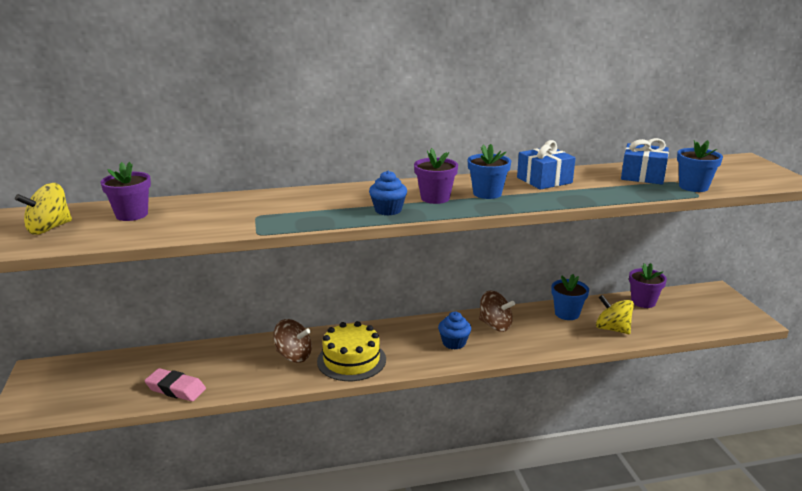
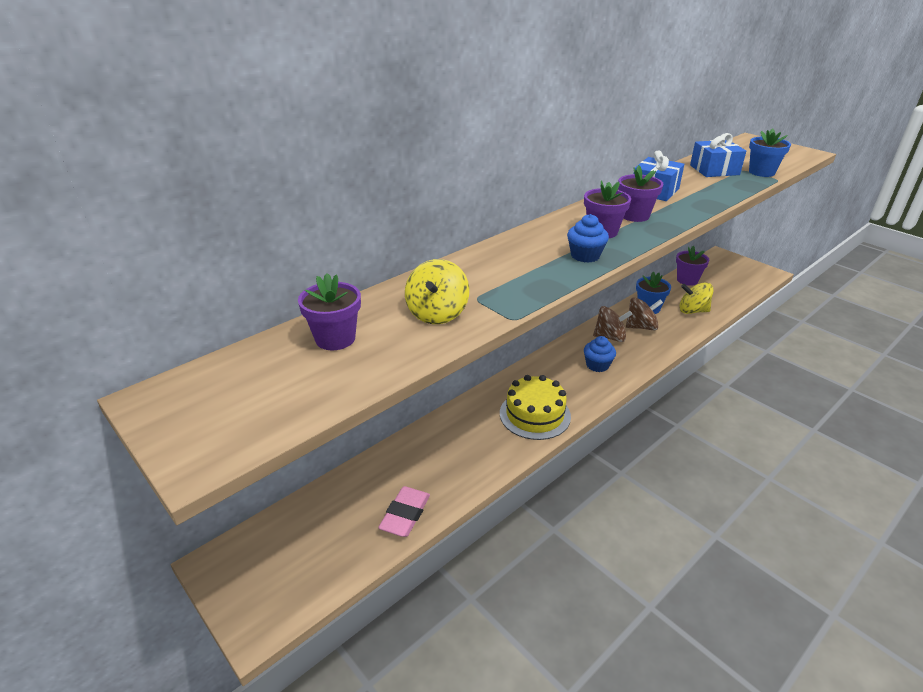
camera: 30 degrees left, 10 degrees up
(49, 228) = (260, 390): yellow spinning top -> yellow spinning top (437, 313)
(176, 389) = (405, 515): pink eraser -> pink eraser turned 60 degrees counterclockwise
(294, 356) = (479, 431): brown spinning top -> brown spinning top (641, 327)
(487, 193) = (634, 216): blue flower pot -> purple flower pot

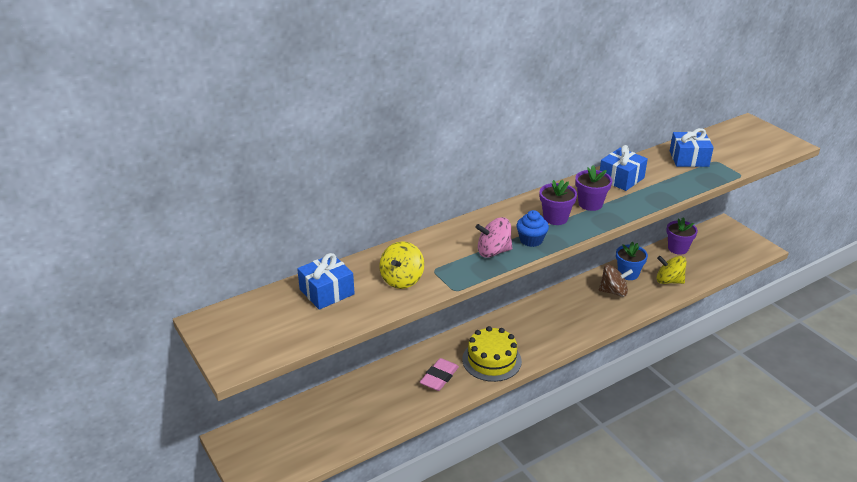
camera: 10 degrees right, 0 degrees up
(335, 338) = (327, 292): purple flower pot -> blue gift
(405, 515) = (369, 424): pink eraser -> pink eraser (439, 377)
(544, 271) = (493, 251): none -> pink spinning top
(597, 365) = (560, 323): blue cupcake -> none
(610, 337) = (581, 298): brown spinning top -> none
(761, 172) = (731, 165): blue flower pot -> none

